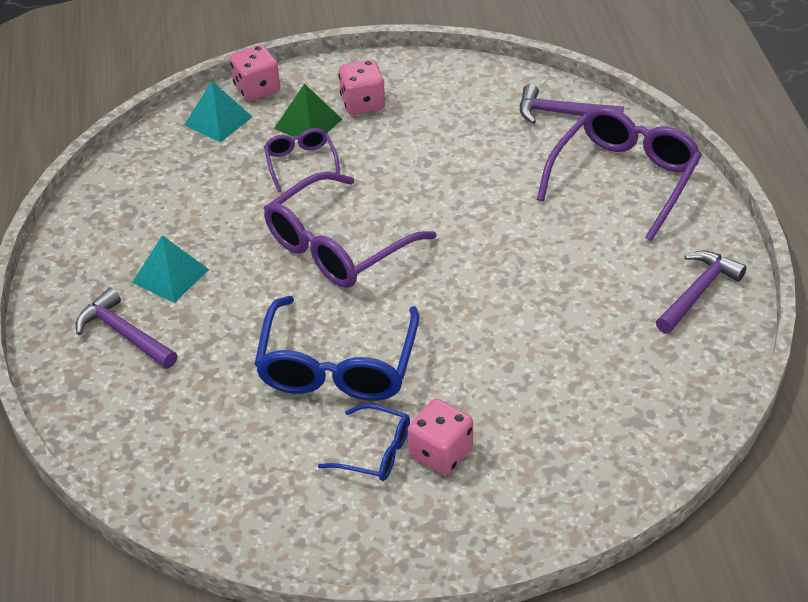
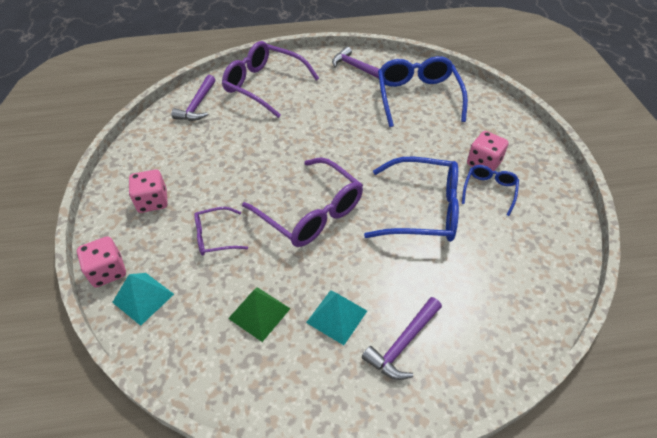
camera: 90 degrees left, 5 degrees up
(308, 124) = (167, 234): green pyramid -> green pyramid (259, 313)
(618, 376) = (418, 97): none -> blue glasses

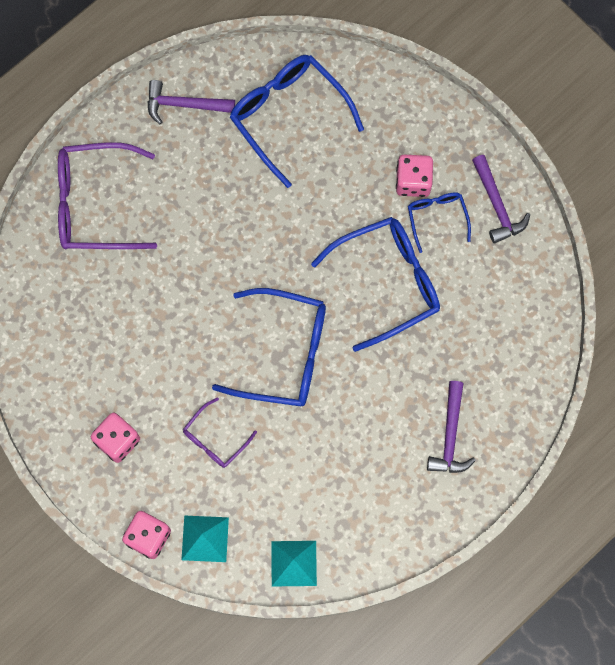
camera: 35 degrees left, 25 degrees up
(197, 105) = (43, 285): purple hammer -> purple hammer (497, 205)
(259, 313) = (316, 486): green pyramid -> none
(311, 212) = (284, 353): purple glasses -> blue glasses
(336, 316) = (382, 446): turquoise pyramid -> turquoise pyramid (293, 563)

